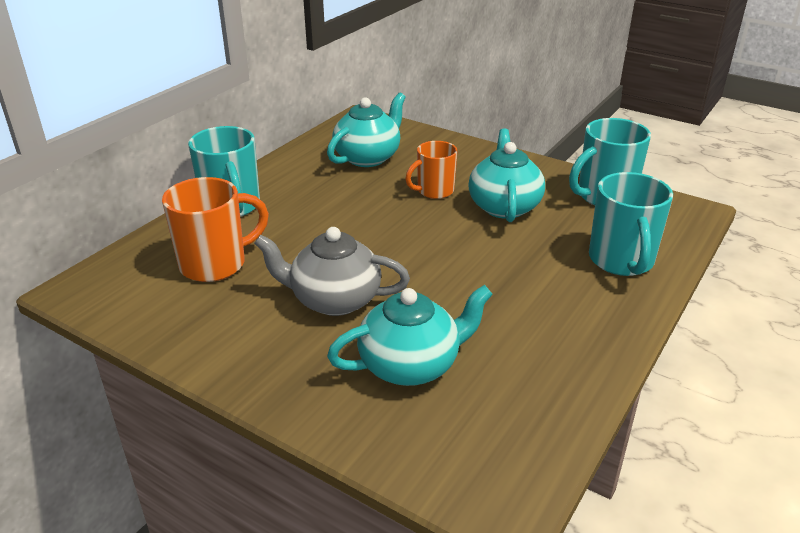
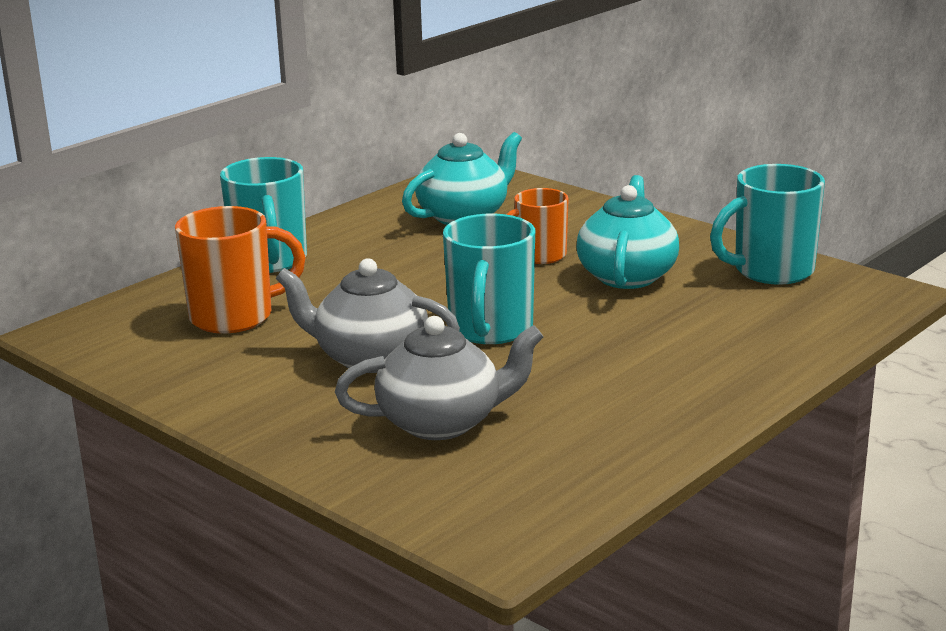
camera: 10 degrees right, 10 degrees down
(411, 365) = (442, 422): turquoise teapot -> grey teapot
(621, 261) = (758, 339): turquoise mug -> turquoise mug (490, 330)

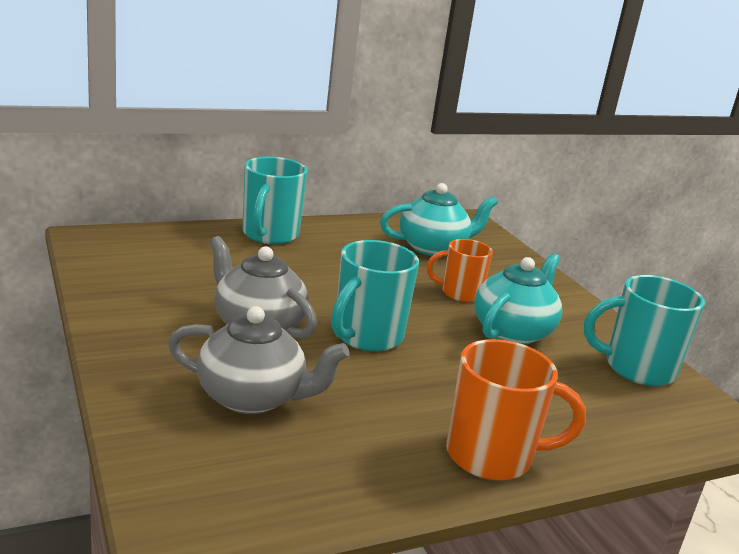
camera: 20 degrees right, 0 degrees up
(234, 317) = (203, 264): orange mug -> orange mug (492, 456)

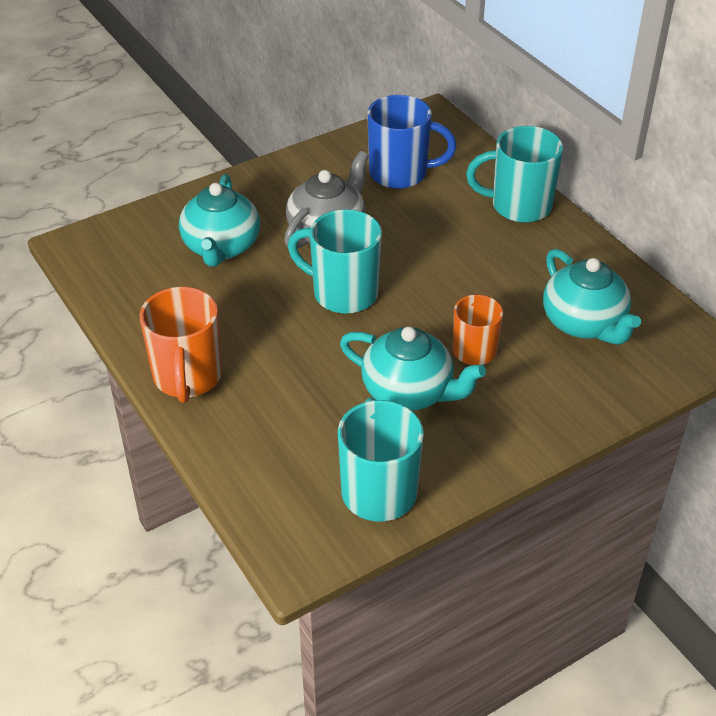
camera: 85 degrees right, 20 degrees up
(180, 271) = (400, 173): none -> blue mug
(253, 397) = (221, 247): grey teapot -> turquoise teapot

